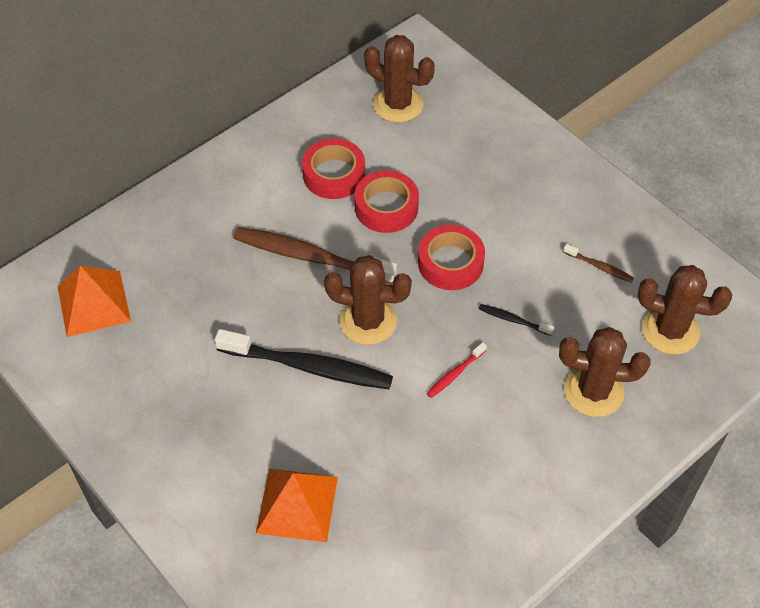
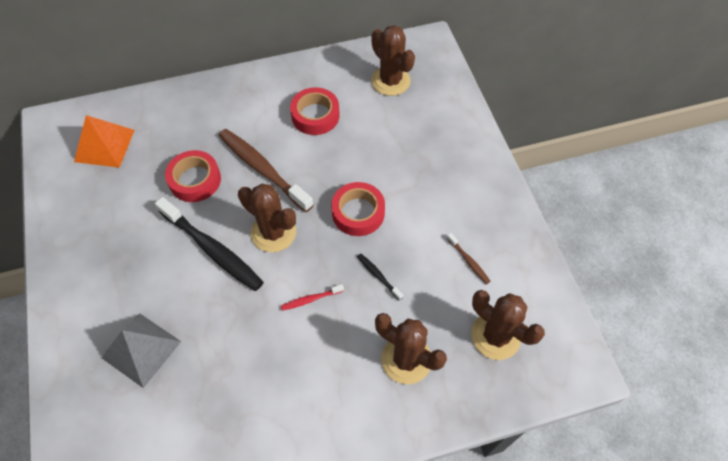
camera: 25 degrees right, 5 degrees up
(297, 504) = (141, 349): orange pyramid -> grey pyramid
(386, 207) = (337, 153): red tape -> red tape (195, 180)

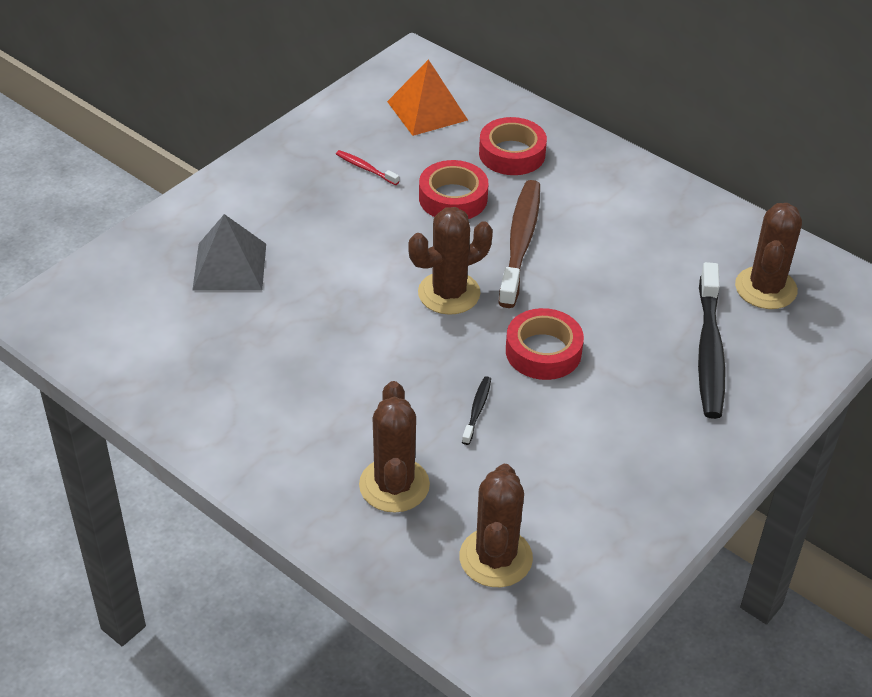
camera: 55 degrees right, 15 degrees down
(212, 249) = (384, 256): black toothbrush -> black toothbrush (709, 350)
(273, 232) = (449, 293): brown cactus -> brown cactus turned 60 degrees clockwise
(311, 299) = (396, 366): red toothbrush -> red toothbrush (365, 168)
(315, 115) = (638, 248): red tape -> red tape (512, 154)
(468, 261) = (575, 486): brown toothbrush -> none

